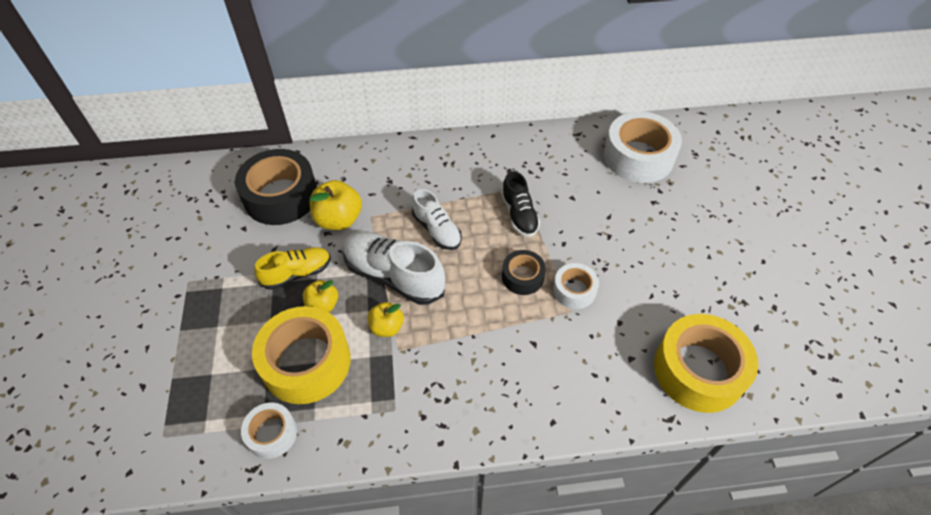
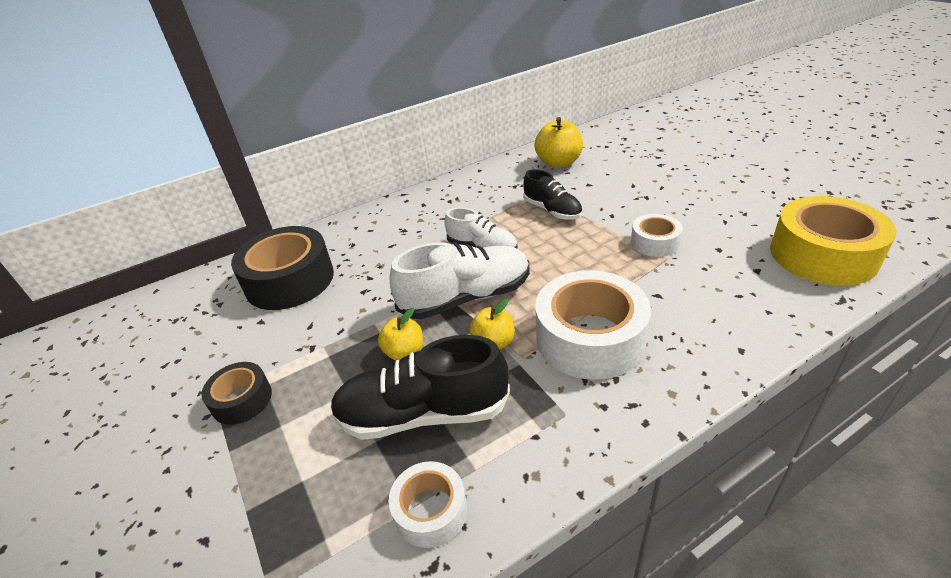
camera: 20 degrees left, 15 degrees down
(297, 273) = (353, 336): yellow shoe -> none
(306, 362) = (423, 414): yellow tape -> black shoe
(339, 220) = (370, 276): yellow apple -> yellow apple (558, 163)
(394, 276) = (466, 298): white shoe -> white shoe turned 150 degrees clockwise
(522, 277) = (597, 251): black tape -> black tape (242, 400)
(638, 157) = (618, 143): white tape -> white tape (590, 338)

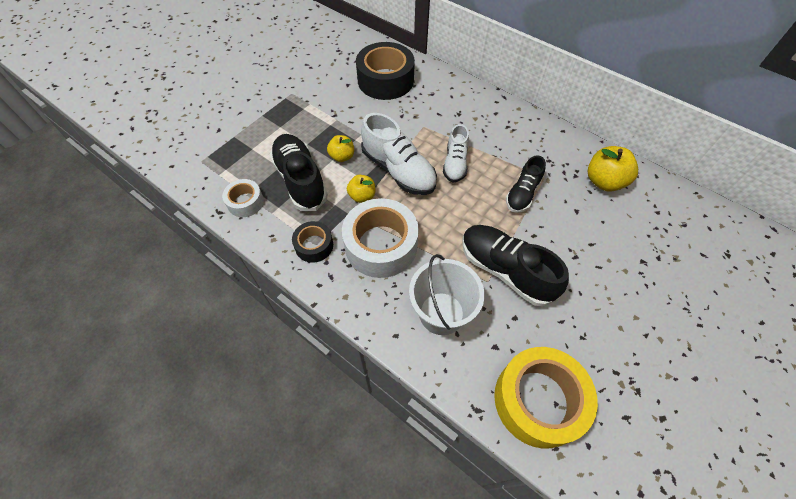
camera: 65 degrees right, 20 degrees up
(242, 400) = (292, 104): black tape -> black tape (314, 245)
(654, 242) = (505, 270): white tape -> black shoe
(709, 302) = (441, 313): none -> white bucket

